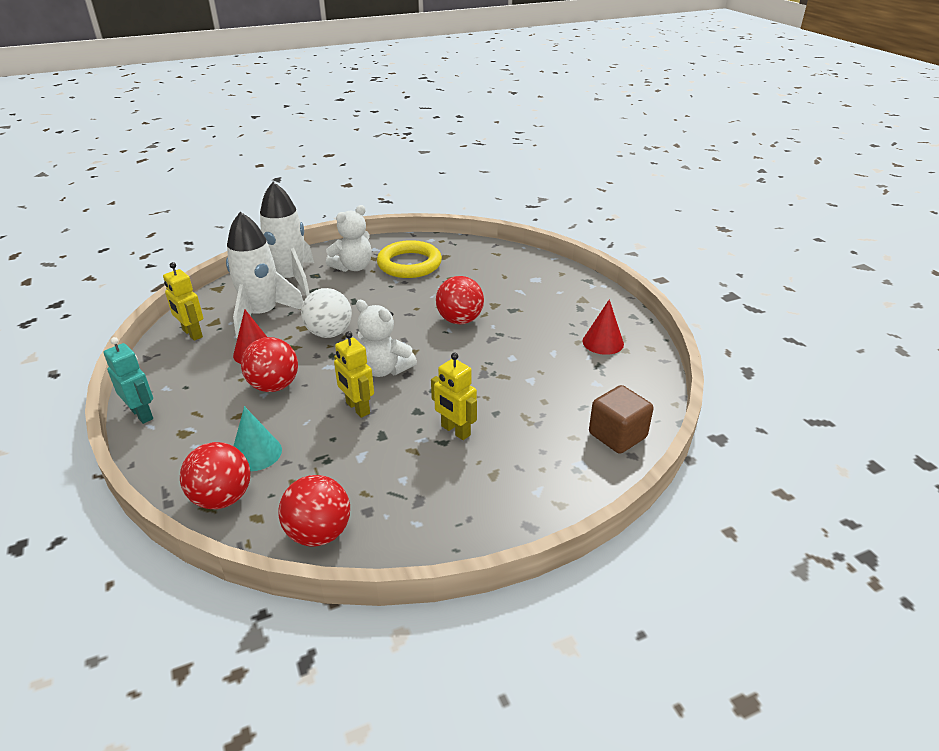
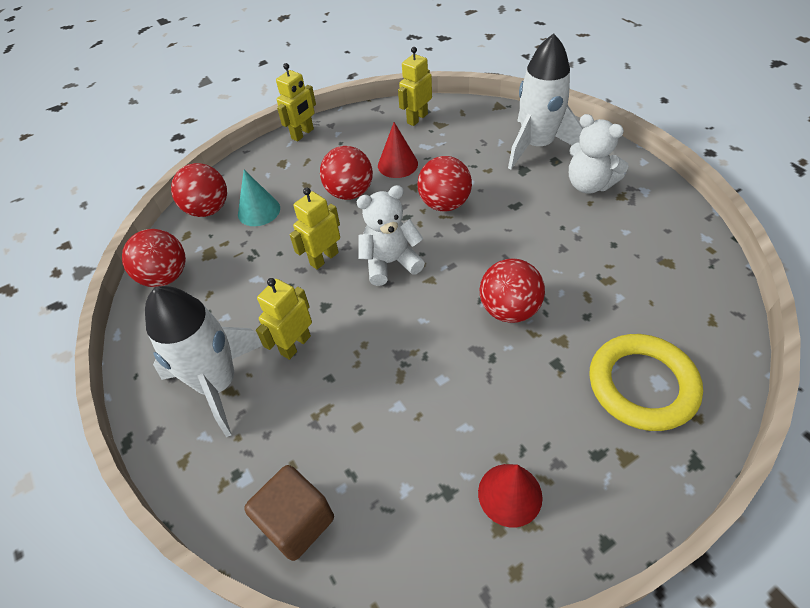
camera: 85 degrees right, 15 degrees up
(142, 414) = (303, 134): turquoise robot -> yellow robot
(262, 315) = (462, 148): white rocket -> white rocket (218, 384)
(329, 333) = (444, 204): white ball -> red ball
(384, 369) = (390, 263): white teddy bear -> white teddy bear turned 45 degrees clockwise
(409, 264) = (624, 232): yellow ring -> yellow ring (642, 385)

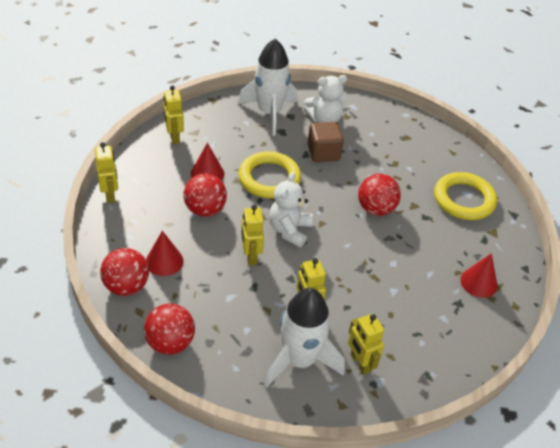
camera: 60 degrees left, 5 degrees down
(257, 441) = (360, 363): none -> yellow robot
(259, 211) = (164, 261): turquoise cone -> red cone
(297, 521) = (425, 371): brown cube -> brown cube (323, 153)
(444, 204) = (269, 178): red ball -> yellow ring

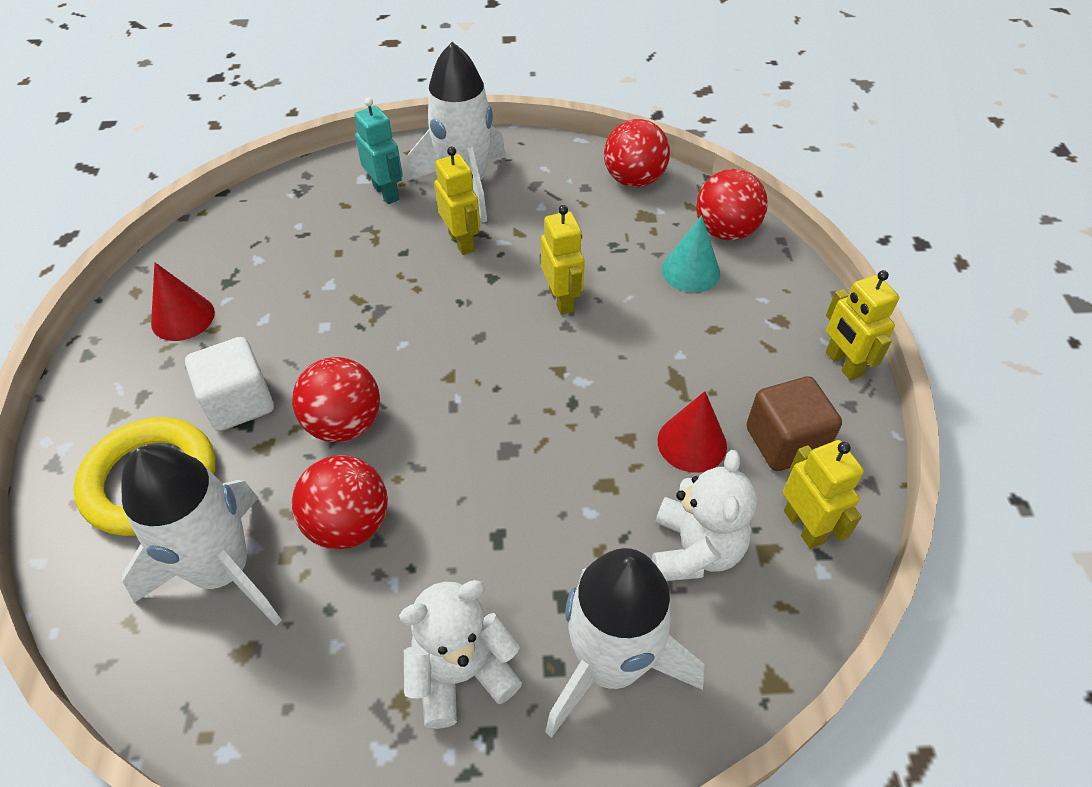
camera: 175 degrees right, 5 degrees up
(164, 261) = (690, 271): red cone -> turquoise cone
(205, 209) = (664, 365): red ball -> red ball (348, 524)
(269, 178) = (565, 455): yellow ring -> none
(289, 230) = (506, 353): white teddy bear -> white teddy bear (695, 550)
(323, 153) = (457, 551): brown cube -> brown cube (784, 442)
(360, 363) = (386, 192): yellow robot -> turquoise robot
(420, 162) = (223, 570): none -> white rocket
(431, 228) = (239, 402): none -> white cube

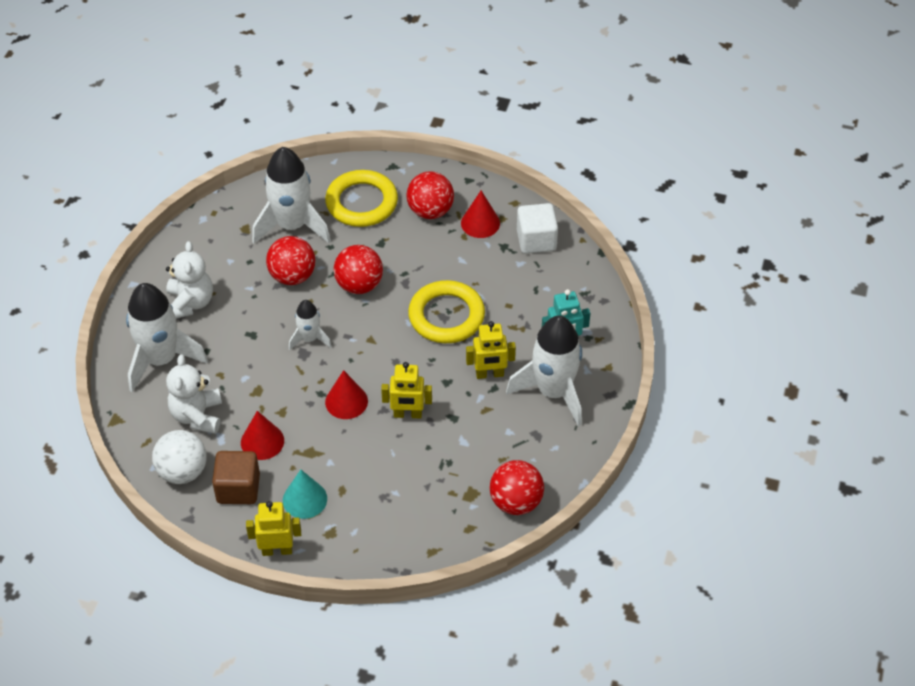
camera: 110 degrees right, 0 degrees up
(239, 402) = (398, 242): white cube -> white cube (536, 240)
(377, 307) = (446, 316): none -> yellow ring
(476, 452) = (309, 338): none -> white rocket
(572, 369) = (346, 401): none -> red cone
(690, 271) = (400, 499): turquoise cone -> turquoise cone (304, 499)
(695, 550) = (197, 415): white teddy bear -> white teddy bear turned 60 degrees clockwise
(725, 231) = (431, 538): red ball -> red ball (430, 211)
(804, 526) = (183, 471): yellow robot -> white ball

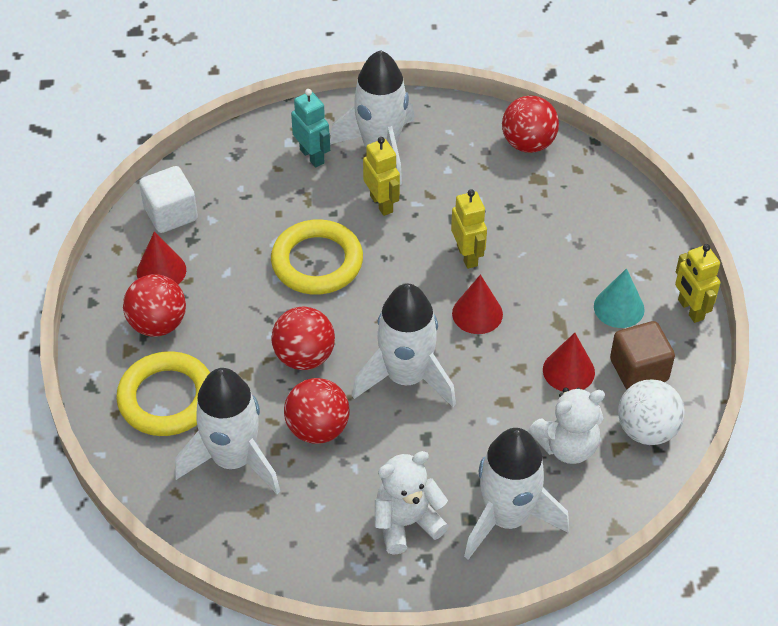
camera: 110 degrees left, 0 degrees up
(309, 338) = (406, 377): white rocket -> white rocket, size x1.92

